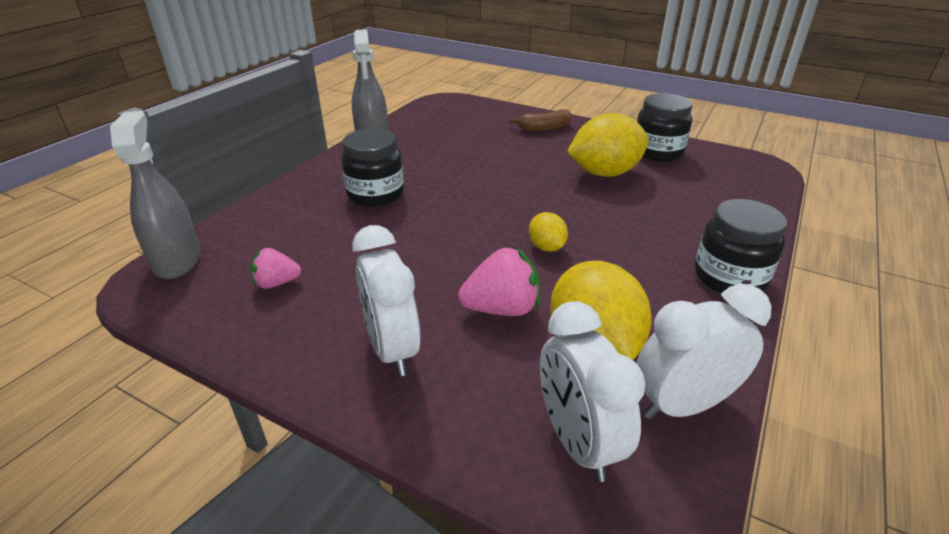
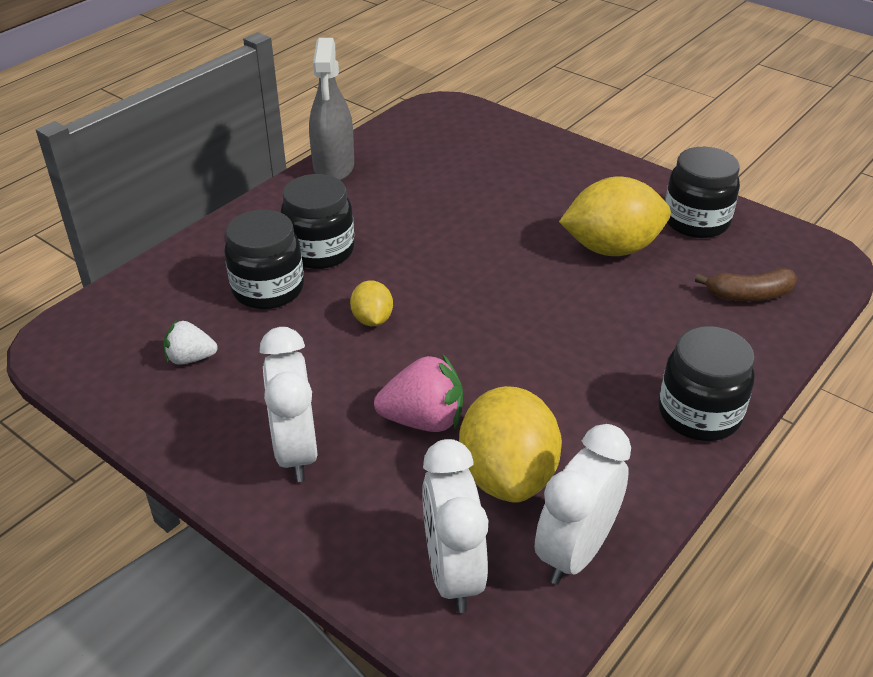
camera: 10 degrees right, 5 degrees up
(177, 260) = (89, 317): grey spray bottle -> none
(276, 283) = (190, 358): pink strawberry -> white strawberry
(337, 224) = (268, 289): none -> black jar
(544, 128) = (559, 167): brown banana -> brown banana (749, 295)
(546, 247) = (499, 348): yellow lemon -> yellow lemon (372, 319)
(683, 404) = (575, 551): white clock -> white clock turned 45 degrees counterclockwise

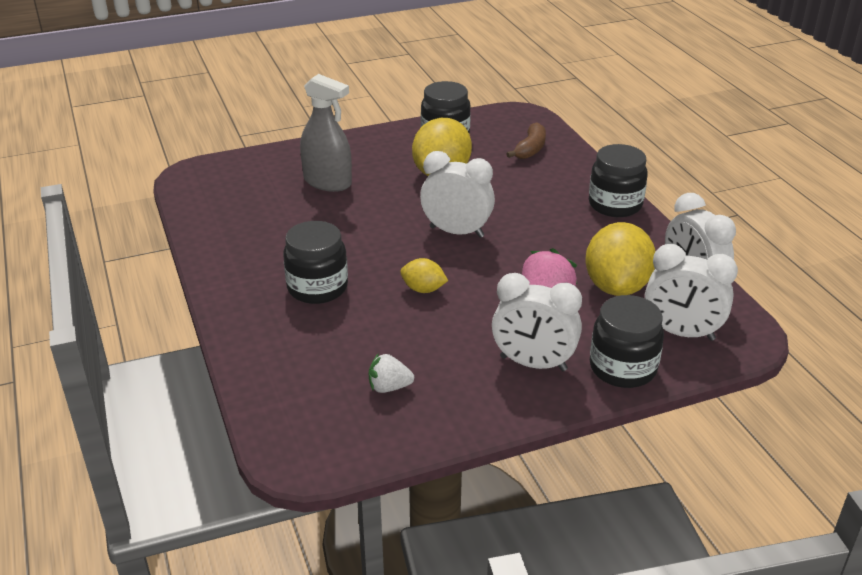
camera: 60 degrees left, 5 degrees down
(190, 358) = (389, 387): white strawberry -> white strawberry turned 60 degrees clockwise
(268, 289) = (340, 326): black jar -> black jar (622, 368)
(334, 167) = (211, 248): grey spray bottle -> grey spray bottle (327, 182)
(503, 303) = (456, 232): none -> white clock
(507, 475) = (616, 286): yellow lemon -> yellow lemon turned 75 degrees clockwise

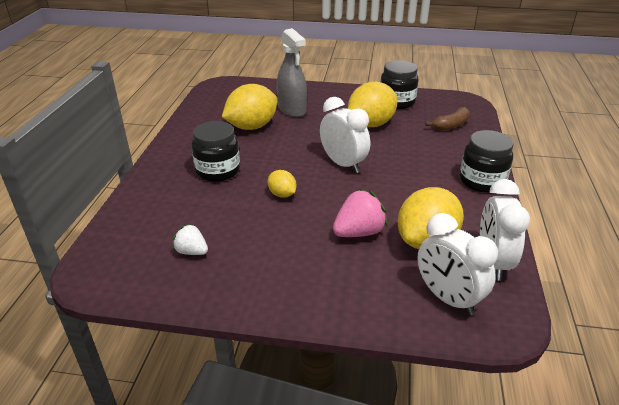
camera: 30 degrees right, 0 degrees up
(299, 219) = (252, 126): none -> yellow lemon
(533, 364) = (305, 275): white clock -> none
(622, 368) = (371, 307): black jar -> none

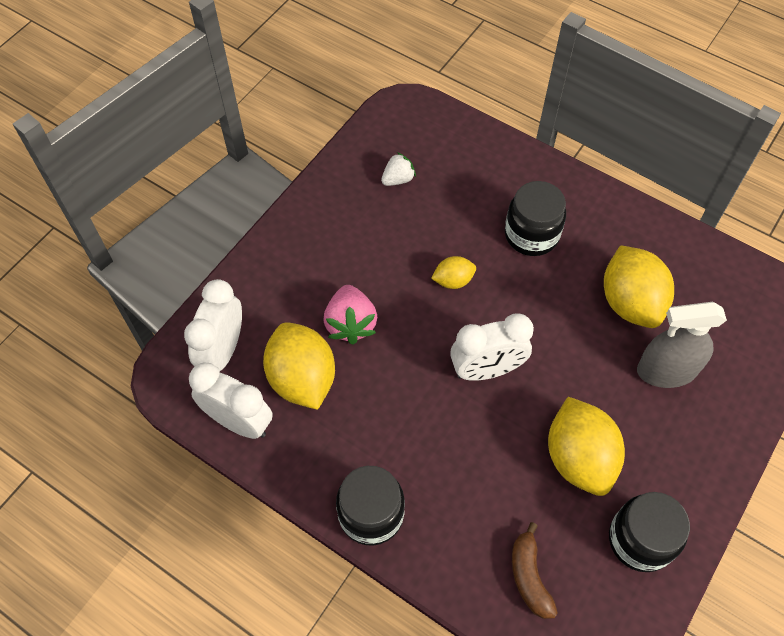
camera: 115 degrees right, 25 degrees up
(448, 298) = (223, 351): white clock -> white clock turned 60 degrees counterclockwise

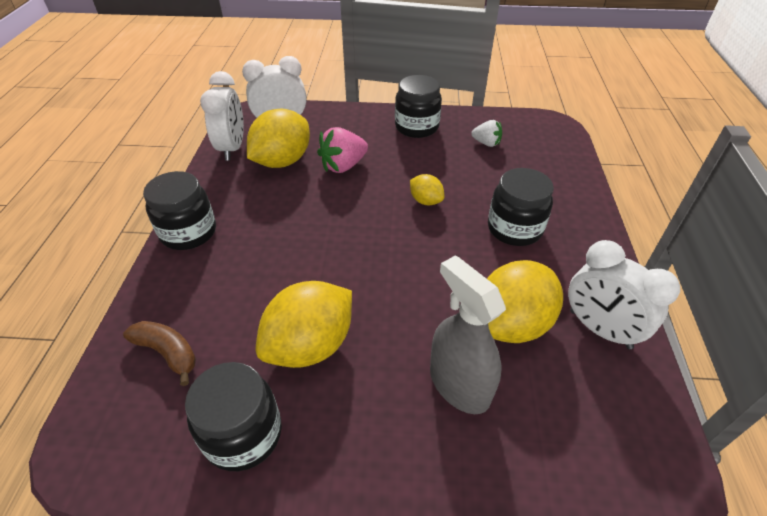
camera: 60 degrees right, 15 degrees down
(327, 222) = (416, 127): none -> black jar
(486, 370) = (358, 250): white clock -> white clock (599, 329)
(529, 576) = (168, 353): brown banana -> brown banana turned 75 degrees clockwise

